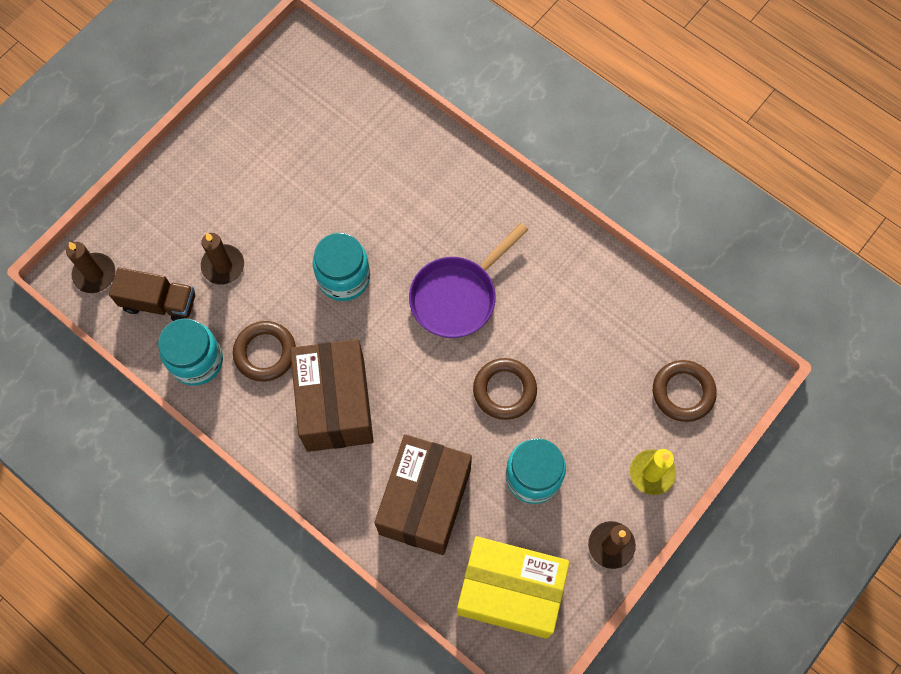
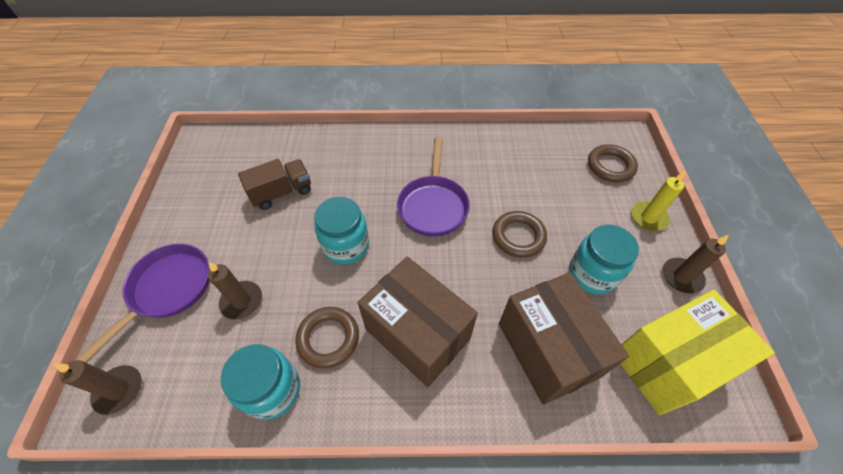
camera: 40 degrees left, 15 degrees down
(159, 302) = (202, 368): brown truck -> brown truck (282, 192)
(174, 209) = (168, 290): none -> purple pan

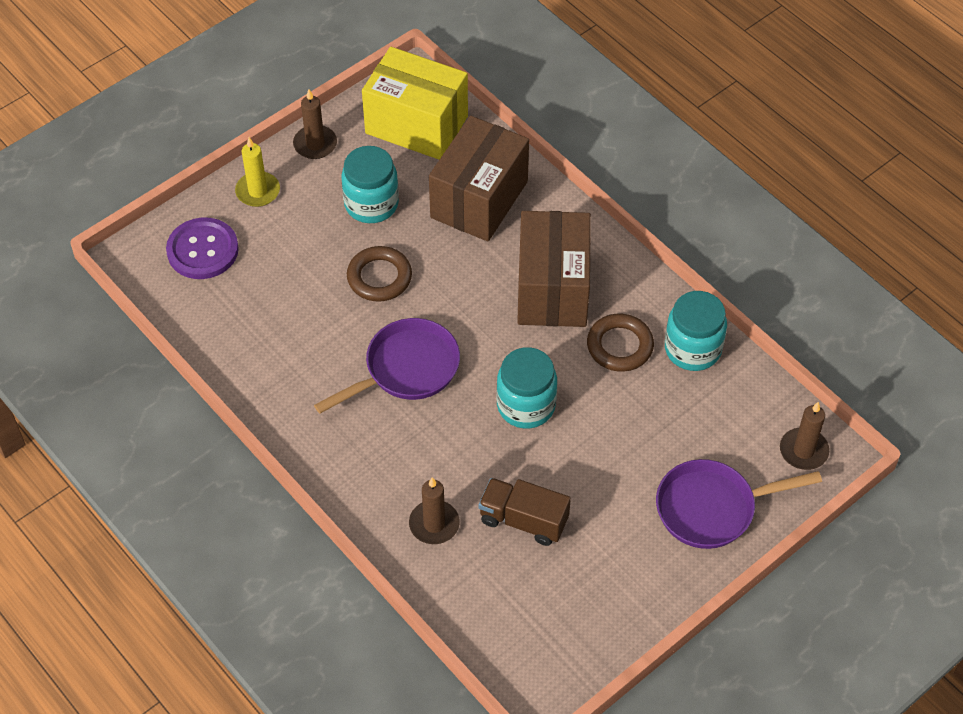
camera: 130 degrees left, 0 degrees up
(242, 301) = (658, 438): brown candle -> brown candle (434, 524)
(610, 166) = (202, 250): brown ring -> purple button

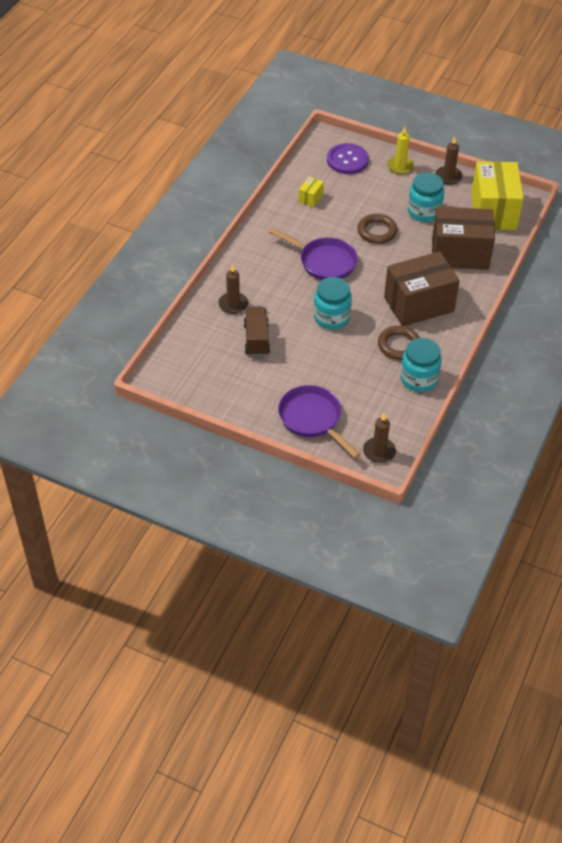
camera: 65 degrees right, 5 degrees down
(258, 331) = (310, 198): none -> yellow box

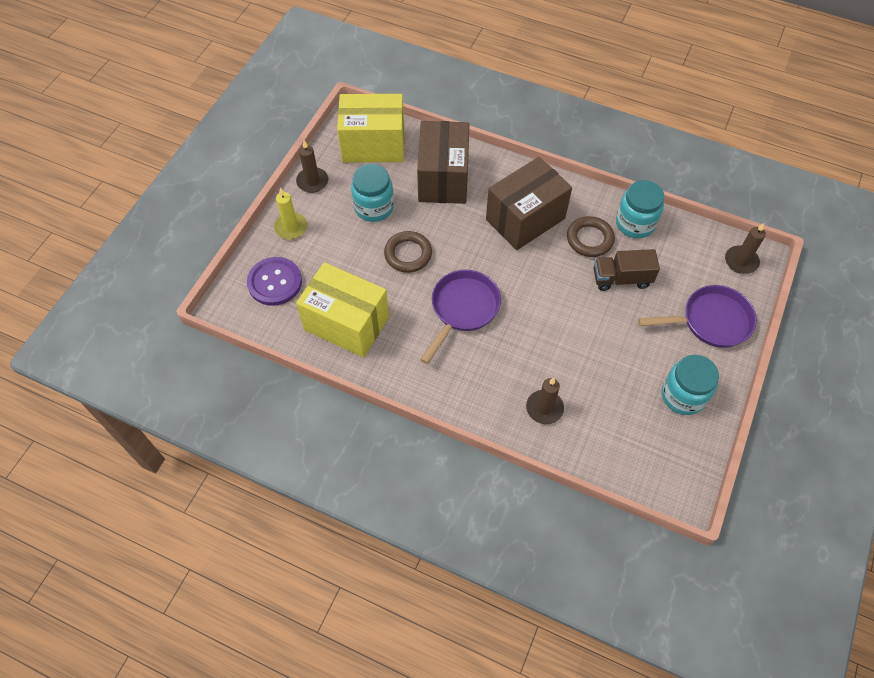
camera: 90 degrees left, 10 degrees up
(256, 339) = (600, 380): brown truck -> brown truck (621, 278)
(310, 198) = (346, 323): yellow box -> yellow box, size x2.43
(312, 419) = (711, 321): purple pan -> purple pan turned 150 degrees counterclockwise
(331, 317) = (555, 302): turquoise jar -> turquoise jar (683, 395)
(418, 304) = (525, 219): brown box -> brown box turned 75 degrees clockwise

